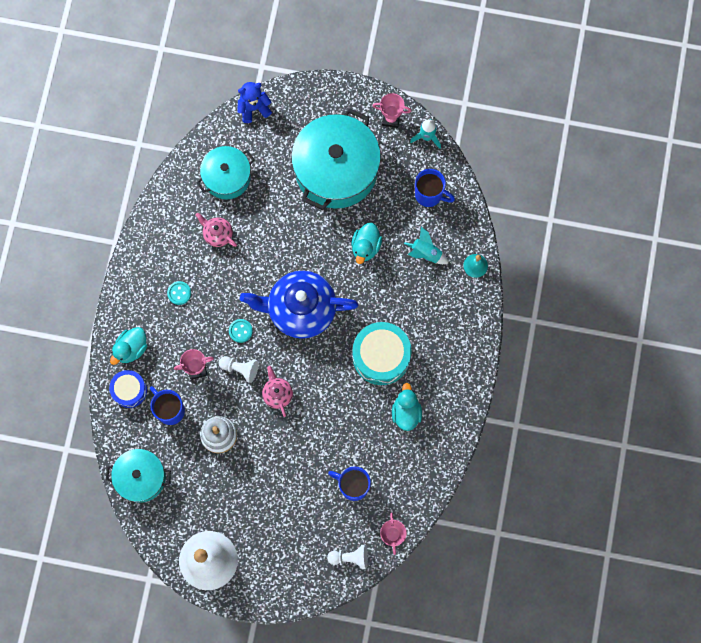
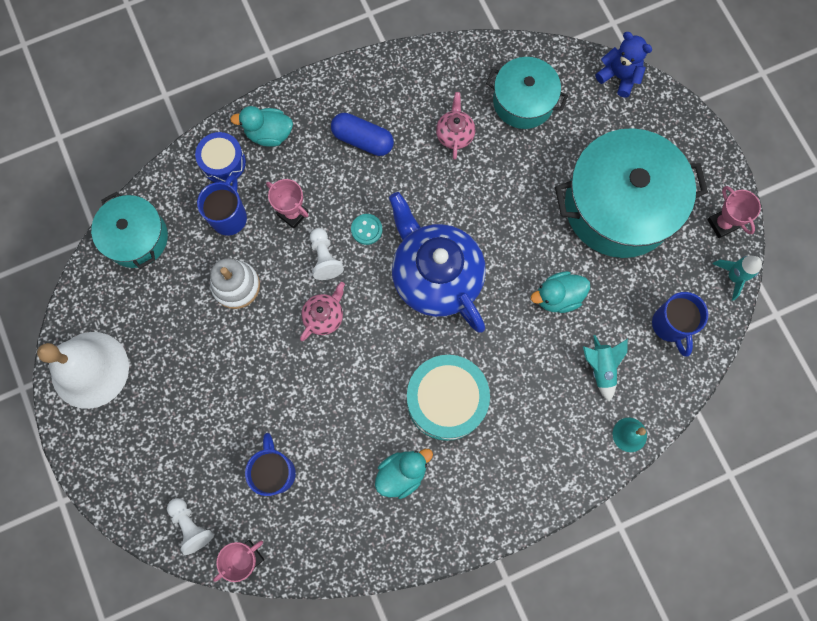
camera: 55 degrees right, 0 degrees up
(179, 293) = (362, 140): turquoise button -> blue capsule

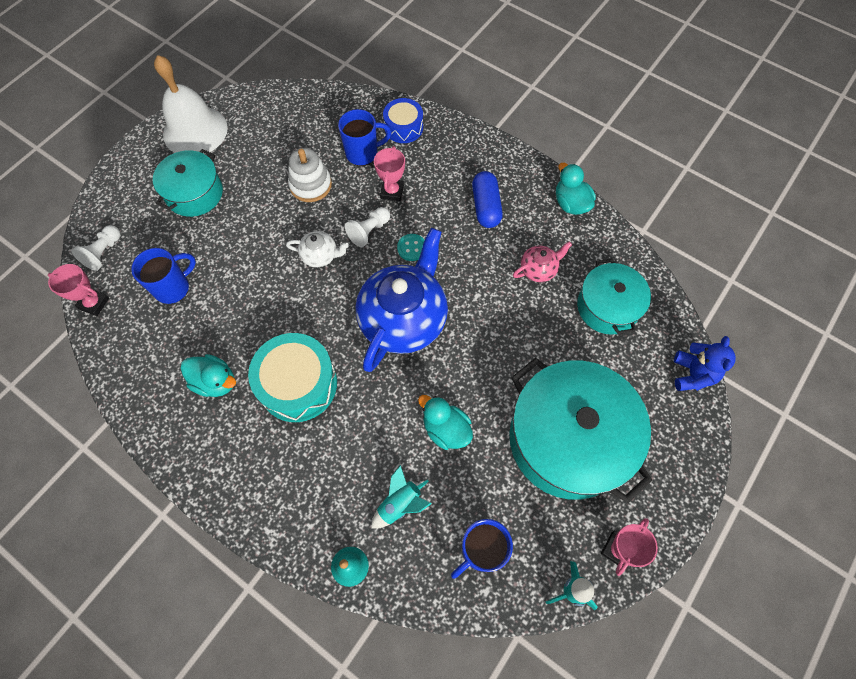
camera: 60 degrees right, 10 degrees down
(136, 238) = (311, 107): turquoise pot -> turquoise pot (194, 193)
(269, 134) = (446, 144): turquoise duck -> turquoise duck (571, 203)
(324, 316) = (320, 255): pink teapot -> white teapot

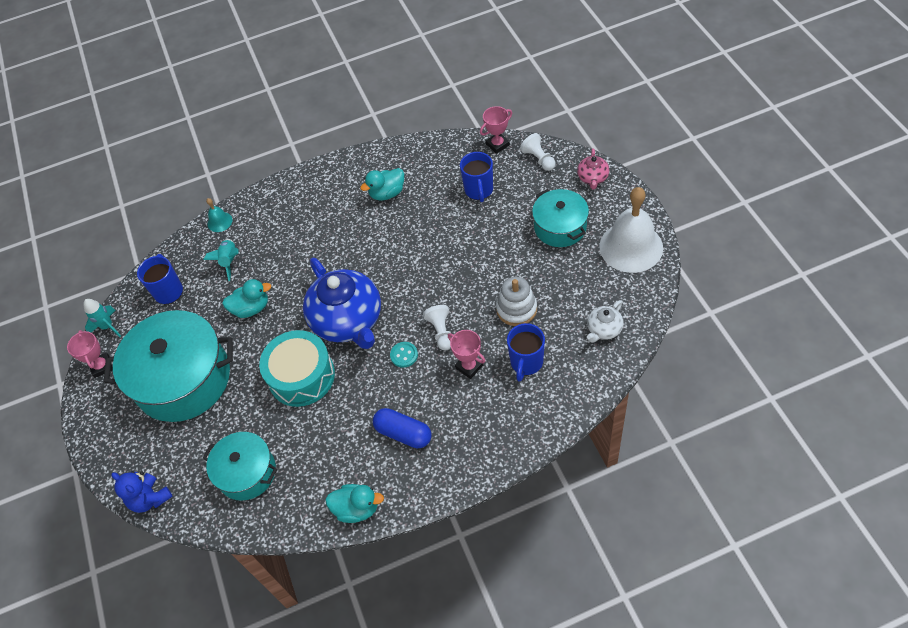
camera: 130 degrees right, 10 degrees down
(298, 384) = (350, 237): turquoise drum -> turquoise drum (301, 376)
(320, 255) = (442, 289): white teapot -> white teapot (604, 329)
(403, 127) = (536, 410): blue drum -> none
(538, 269) = (316, 440): pink teapot -> pink teapot (592, 178)

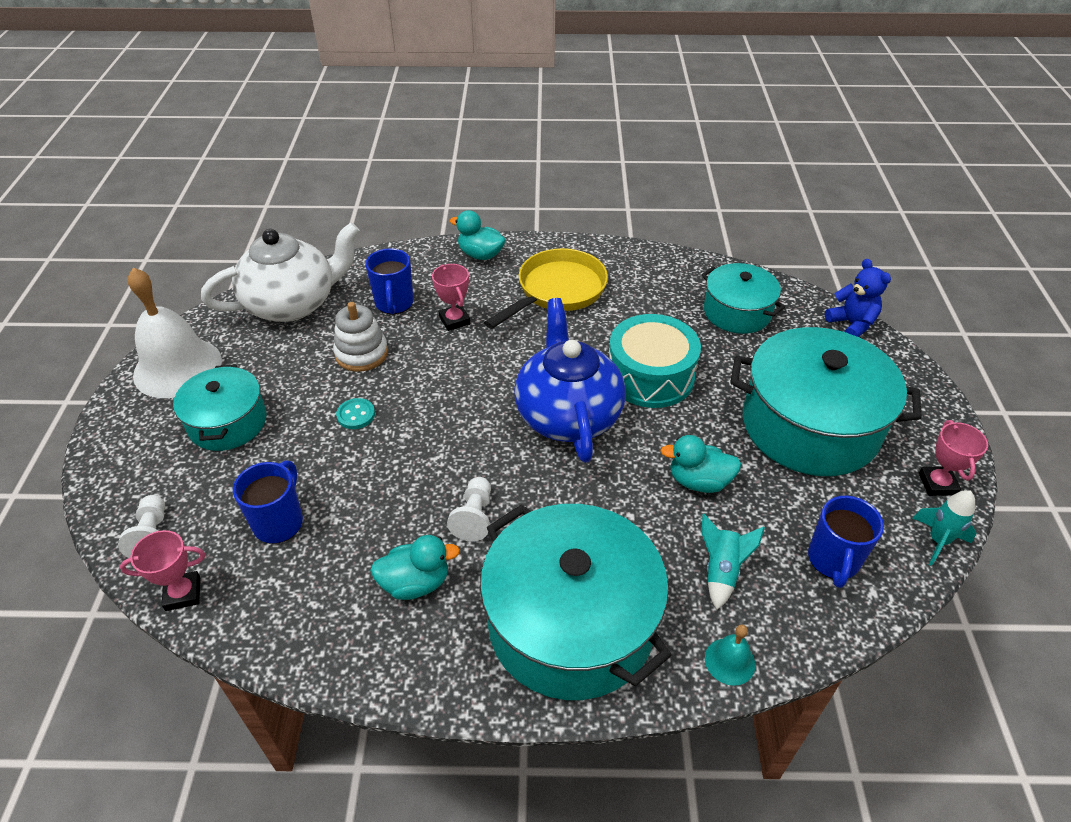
camera: 165 degrees left, 10 degrees down
(301, 207) = (571, 623): none -> turquoise pot
(357, 508) = (629, 255): turquoise duck -> turquoise duck (480, 255)
(403, 433) = (557, 291): blue capsule -> yellow pan
(404, 355) = (518, 355): turquoise button -> turquoise button (356, 415)
(441, 332) = (462, 362): white pawn -> white pawn (474, 517)
(526, 363) = (394, 304): blue mug -> blue mug turned 135 degrees clockwise
(592, 178) = (119, 470): pink teapot -> none
(604, 329) = (292, 304): white teapot -> white teapot, size x2.24

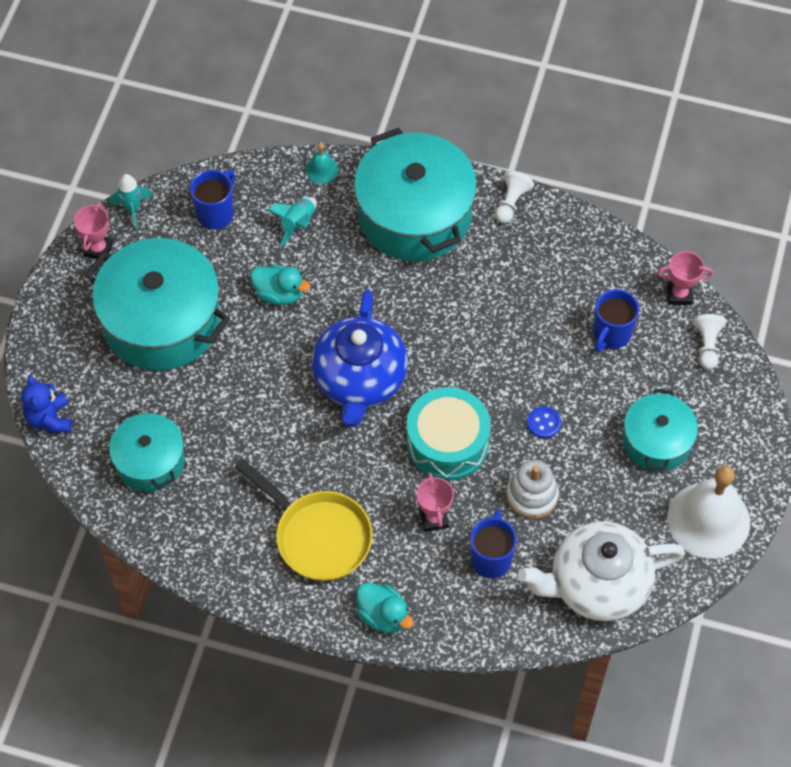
camera: 165 degrees left, 15 degrees up
(356, 415) = (543, 423): turquoise button -> blue button
(415, 583) = (514, 265): turquoise duck -> none
(474, 517) = (462, 305): white pawn -> white pawn (511, 203)
(557, 291) = (318, 535): yellow pan -> yellow pan turned 105 degrees counterclockwise
(650, 376) = (271, 404): turquoise drum -> turquoise drum (447, 443)

